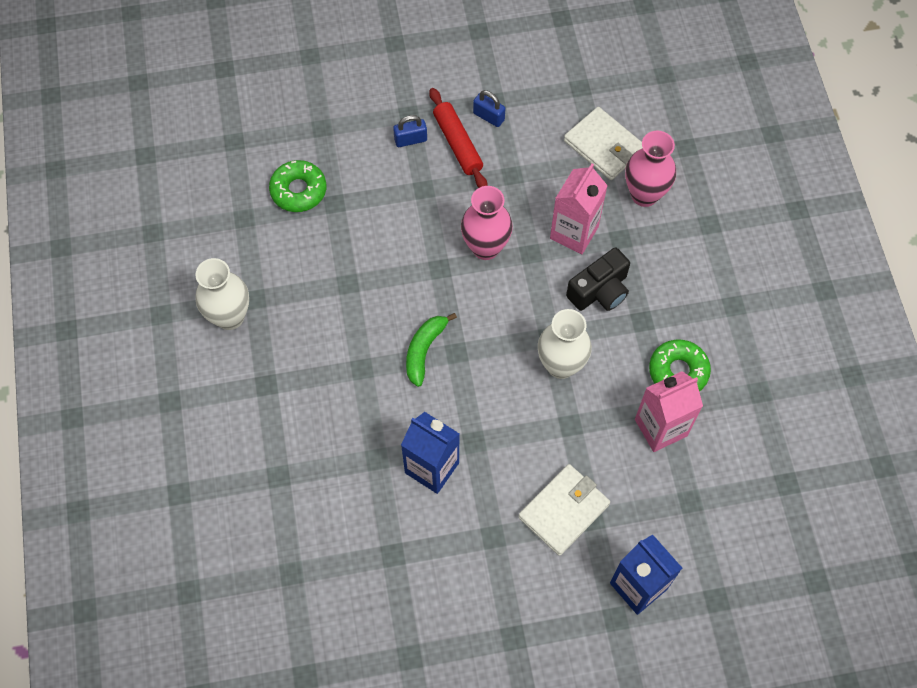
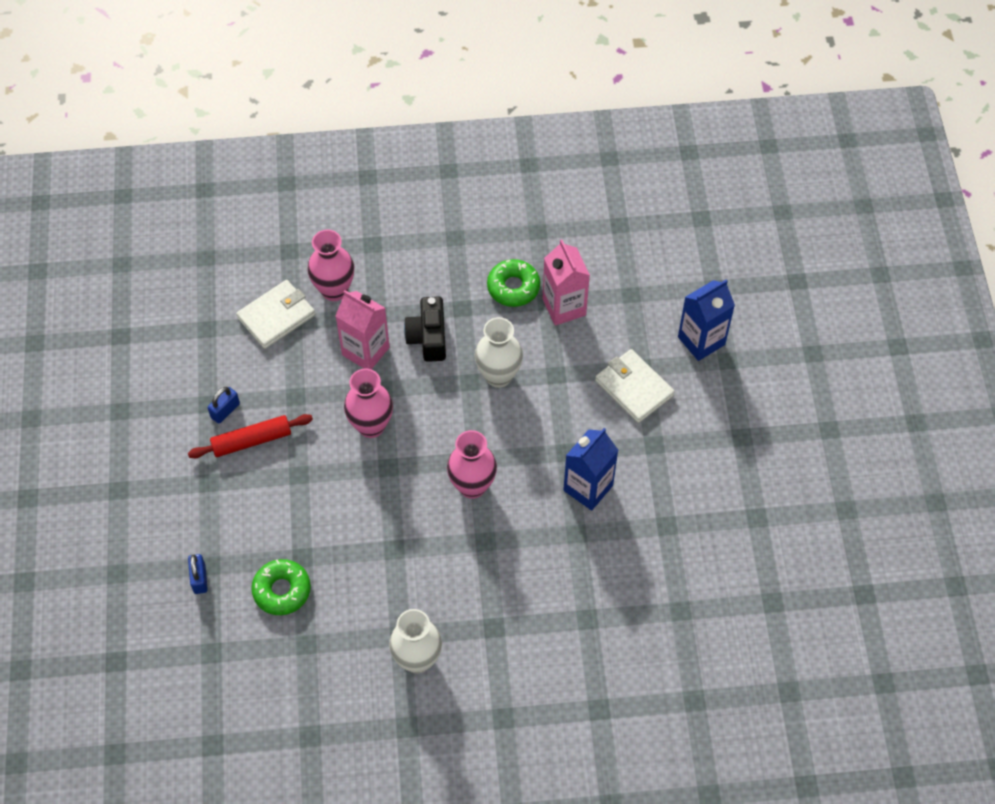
camera: 85 degrees left, 5 degrees down
(410, 140) = (239, 482): blue padlock -> blue padlock (199, 579)
(424, 350) = (472, 486): green banana -> pink vase
(599, 291) = (428, 337): black camera -> black camera turned 150 degrees counterclockwise

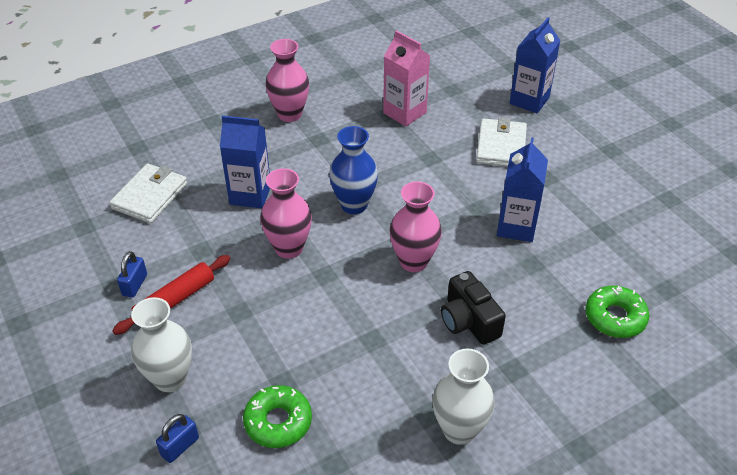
camera: 25 degrees left, 15 degrees down
(199, 579) = (180, 446): blue padlock -> blue padlock turned 75 degrees clockwise
(334, 290) = (195, 161): pink vase -> pink vase (290, 114)
(365, 351) = (250, 195): pink carton -> blue carton
(428, 337) = (302, 167): black camera -> black camera (469, 321)
(453, 401) = (354, 205): none -> blue vase
(498, 376) = (382, 174): white vase -> white vase (170, 379)
(513, 287) = (353, 113): green donut -> green donut (615, 317)
(634, 388) = (501, 146): white wallet -> white wallet turned 75 degrees clockwise

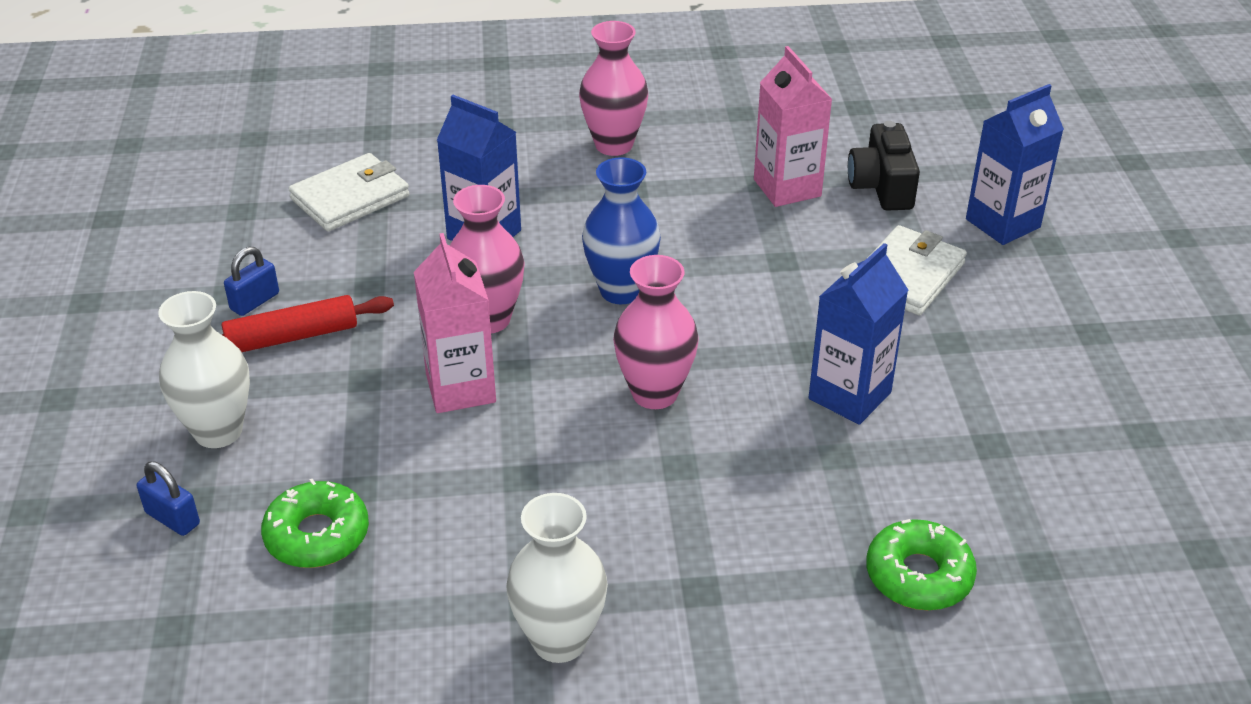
camera: 25 degrees right, 5 degrees down
(180, 446) = (172, 518): blue padlock -> blue padlock turned 60 degrees clockwise
(301, 297) = (460, 388): none -> pink carton
(469, 321) = (680, 501): black camera -> black camera (882, 186)

